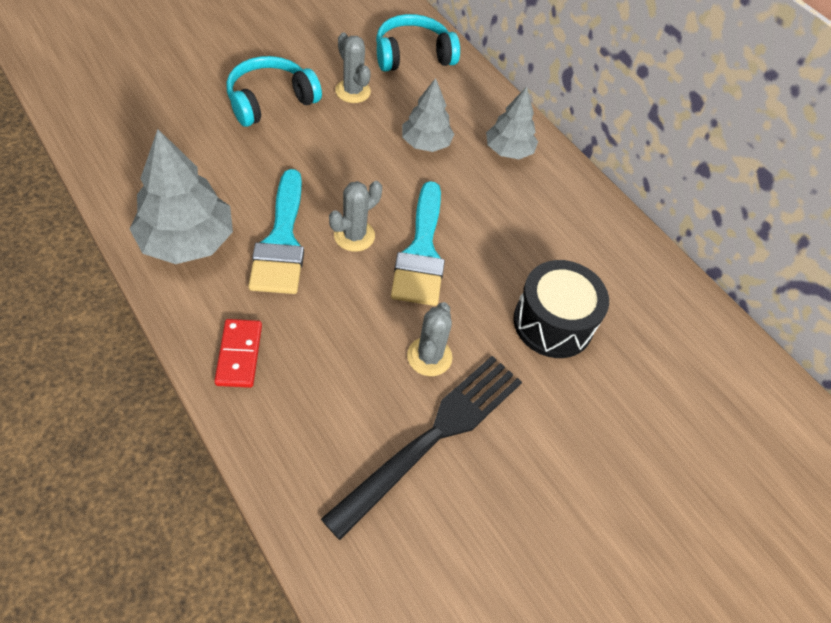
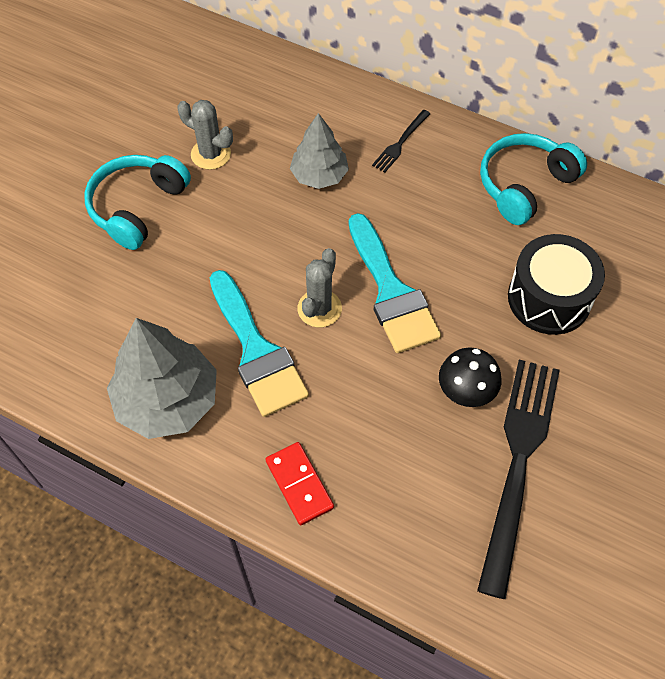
camera: 20 degrees left, 5 degrees up
(413, 55) = (241, 83): turquoise headphones -> turquoise headphones (524, 185)
(429, 357) = (466, 390): grey cactus -> black mushroom
(508, 151) = (400, 143): grey tree -> black fork

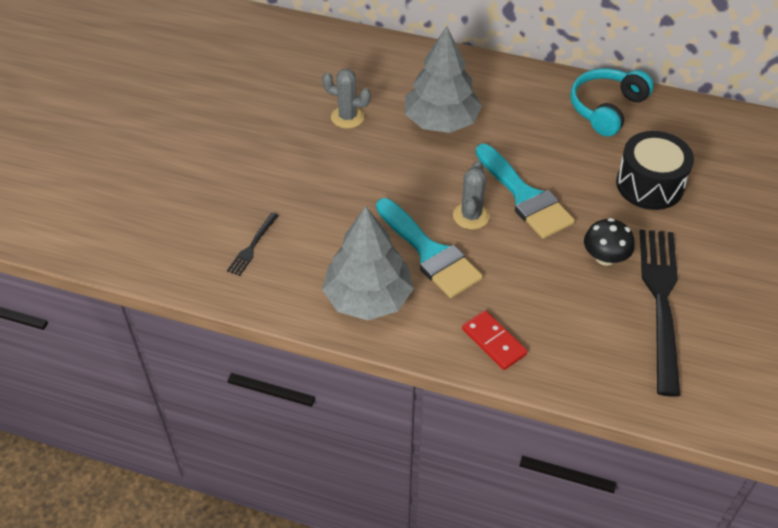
camera: 10 degrees left, 10 degrees down
(137, 207) = (298, 162): turquoise headphones -> none
(319, 175) = (441, 121): grey tree -> grey tree, size x1.60
(400, 143) = (499, 90): black fork -> black fork (252, 246)

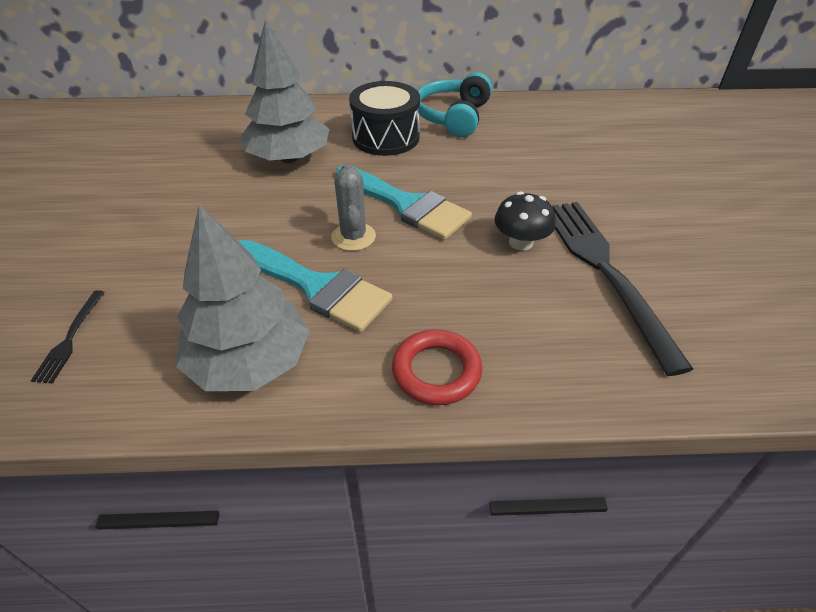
camera: 20 degrees left, 5 degrees down
(347, 117) = (180, 174): grey cactus -> none
(493, 342) = (436, 371): red domino -> red ring
(649, 185) = (528, 167): black drum -> black drum (386, 137)

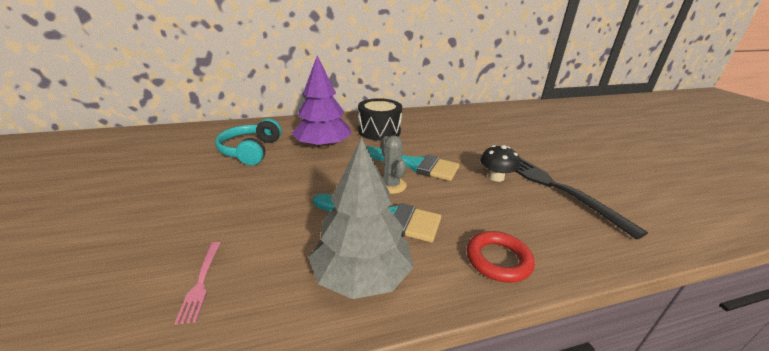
camera: 15 degrees left, 15 degrees down
(70, 339) = (201, 282): black fork -> pink fork
(289, 158) = (323, 146): grey tree -> purple tree
(453, 116) = (413, 119): turquoise headphones -> turquoise headphones (251, 151)

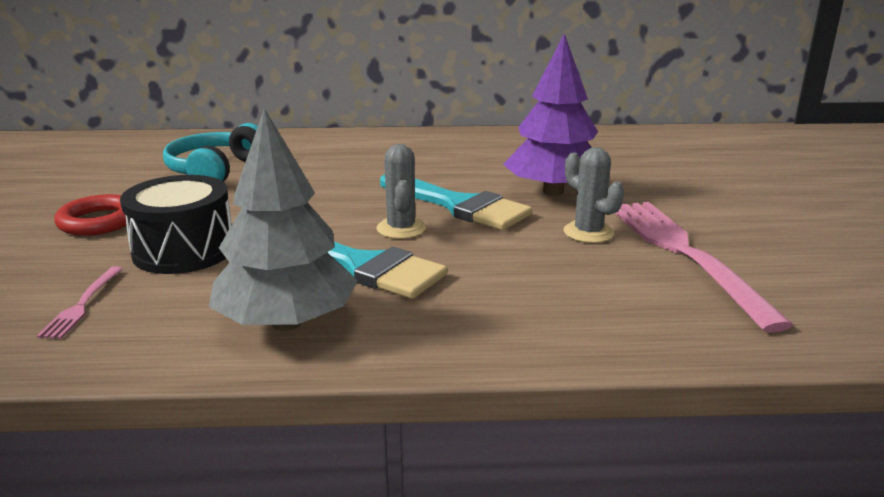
camera: 15 degrees right, 5 degrees down
(323, 146) = (327, 172): purple tree -> purple tree (553, 191)
(379, 131) = (433, 157): black drum -> black drum (184, 250)
(496, 177) = (588, 232): black mushroom -> grey cactus
(498, 260) = (500, 329): red ring -> red ring (98, 221)
(554, 187) = (684, 254): black fork -> pink fork

